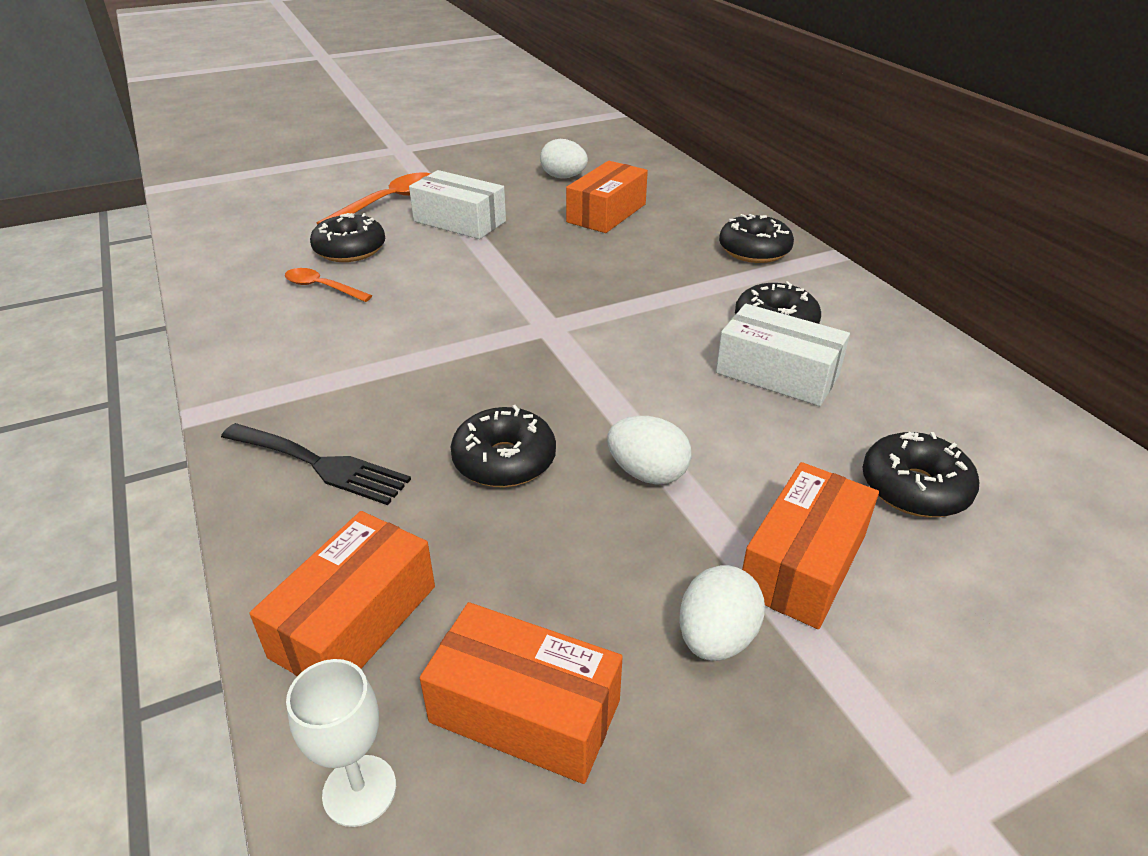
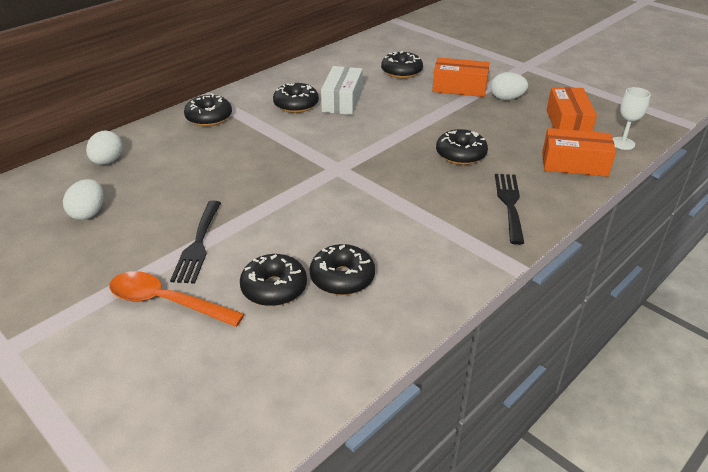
camera: 110 degrees left, 0 degrees up
(322, 287) = (342, 278): orange spoon -> black donut
(460, 221) = (198, 245): white box -> black fork
(606, 213) = (163, 178): orange box -> none
(647, 473) = (438, 121): white egg -> white egg (107, 161)

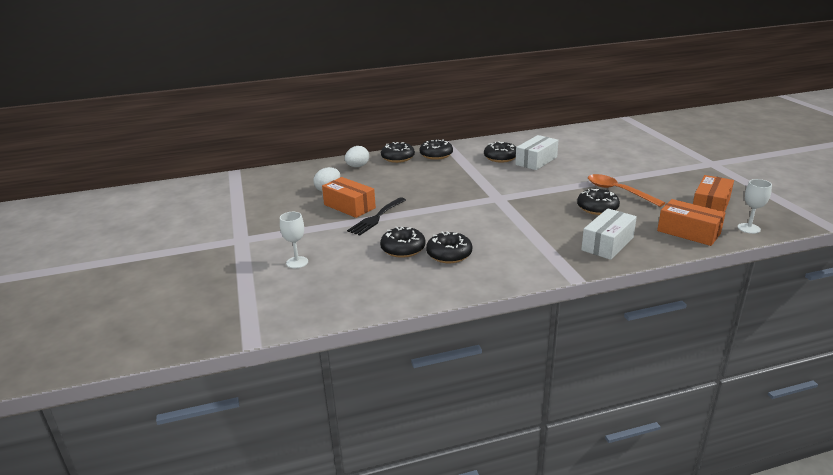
camera: 30 degrees right, 10 degrees down
(130, 366) = (297, 262): none -> white goblet
(166, 302) = (337, 240): orange spoon -> orange spoon (618, 191)
(401, 72) = (599, 151): black donut -> black donut (398, 158)
(459, 88) = (637, 168): orange box -> orange box (349, 206)
(506, 98) = (672, 181): white egg -> none
(509, 204) = (607, 244): black fork -> white box

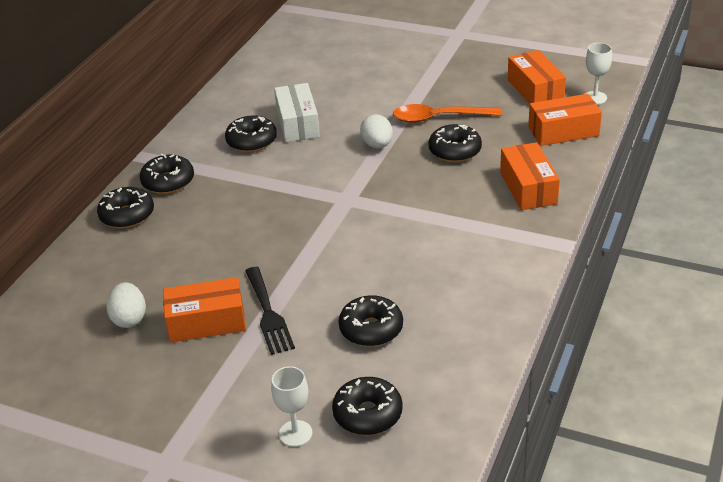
camera: 50 degrees left, 10 degrees up
(357, 166) = (98, 261): white egg -> white egg (377, 145)
(449, 254) = (425, 301): black donut -> black donut (367, 414)
(607, 244) = (528, 188): white box -> orange box

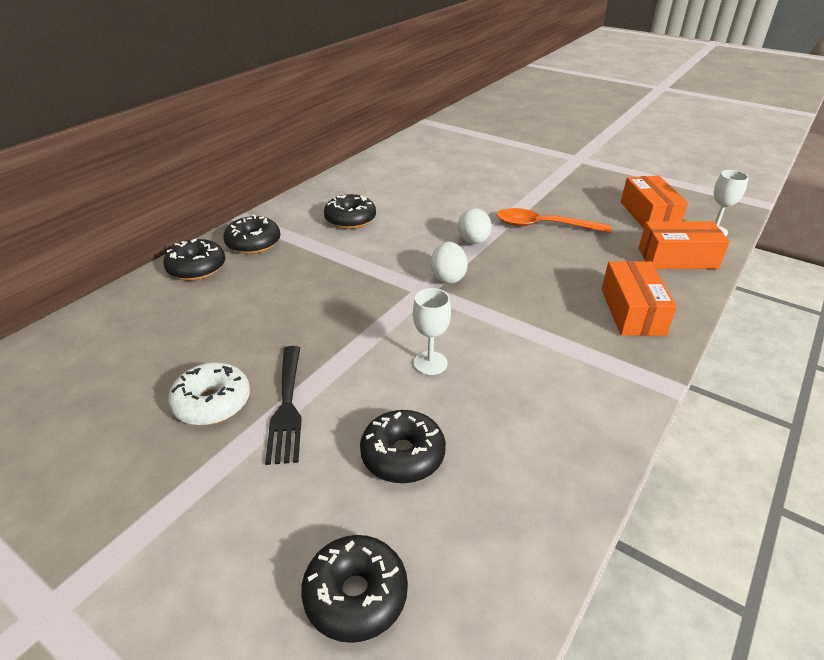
camera: 10 degrees right, 0 degrees up
(129, 318) = (131, 381): white egg -> white egg (448, 277)
(206, 322) = (212, 403): orange box -> white donut
(295, 433) = (243, 604): white goblet -> white goblet (430, 363)
(297, 123) = (400, 211): white box -> none
(455, 151) = (554, 259): black donut -> none

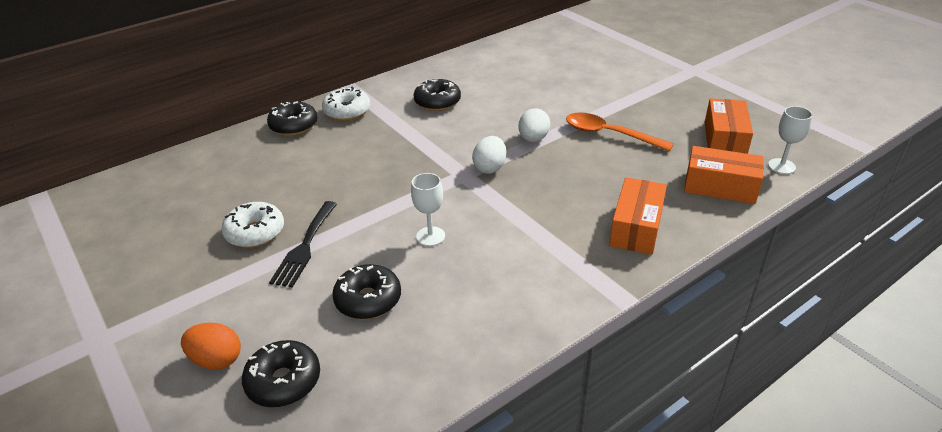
camera: 20 degrees right, 0 degrees up
(245, 591) = (217, 360): none -> orange egg
(253, 243) = (347, 111): black donut -> white donut

